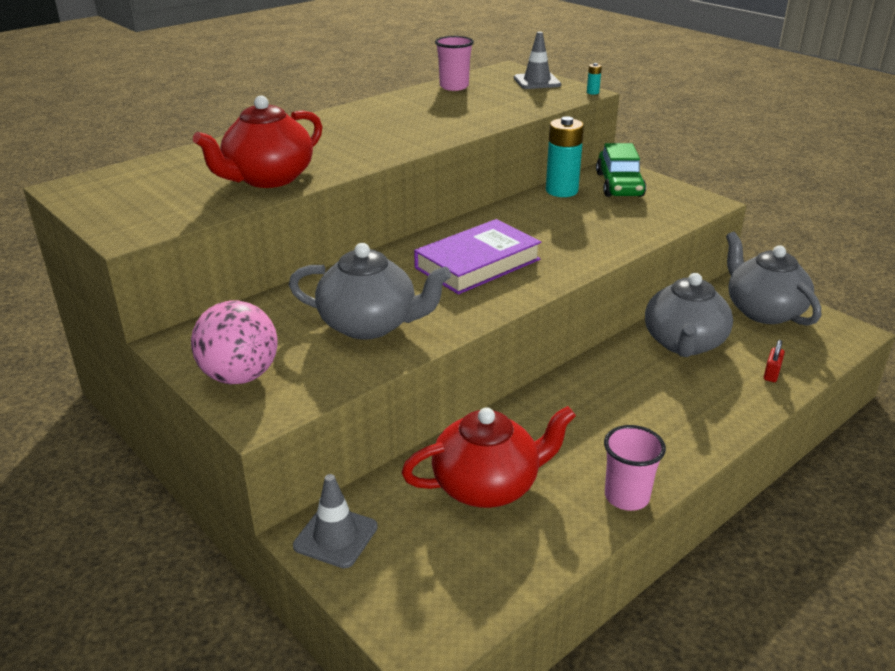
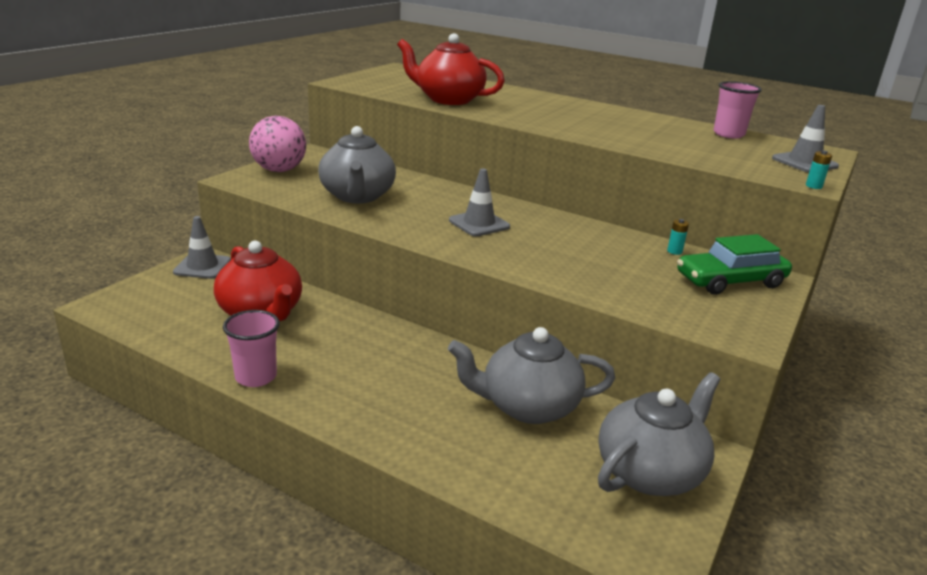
camera: 70 degrees right, 5 degrees down
(478, 264) = (479, 224): purple book -> grey traffic cone
(561, 191) = (674, 251): turquoise battery -> turquoise battery, size x0.41
(771, 374) = (499, 473): red padlock -> none

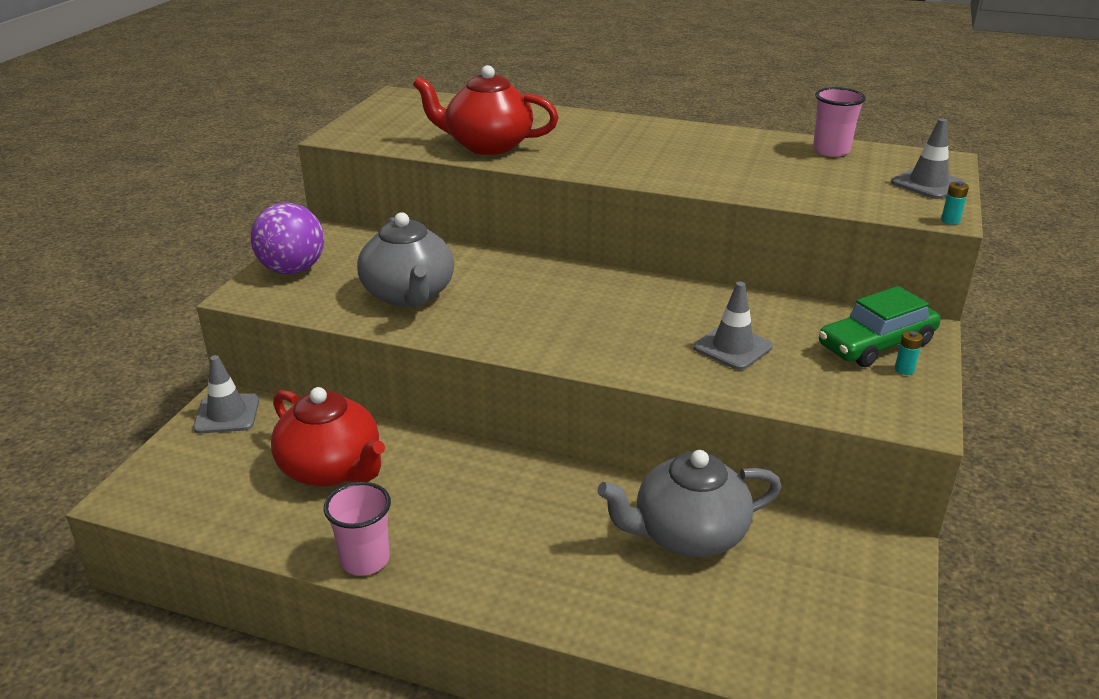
camera: 10 degrees left, 5 degrees up
(279, 170) = (292, 270): pink ball -> purple ball
(479, 224) = (571, 312): grey traffic cone -> grey traffic cone (732, 347)
(650, 471) = (843, 589): grey teapot -> none
(674, 251) = (803, 312): turquoise battery -> turquoise battery (904, 370)

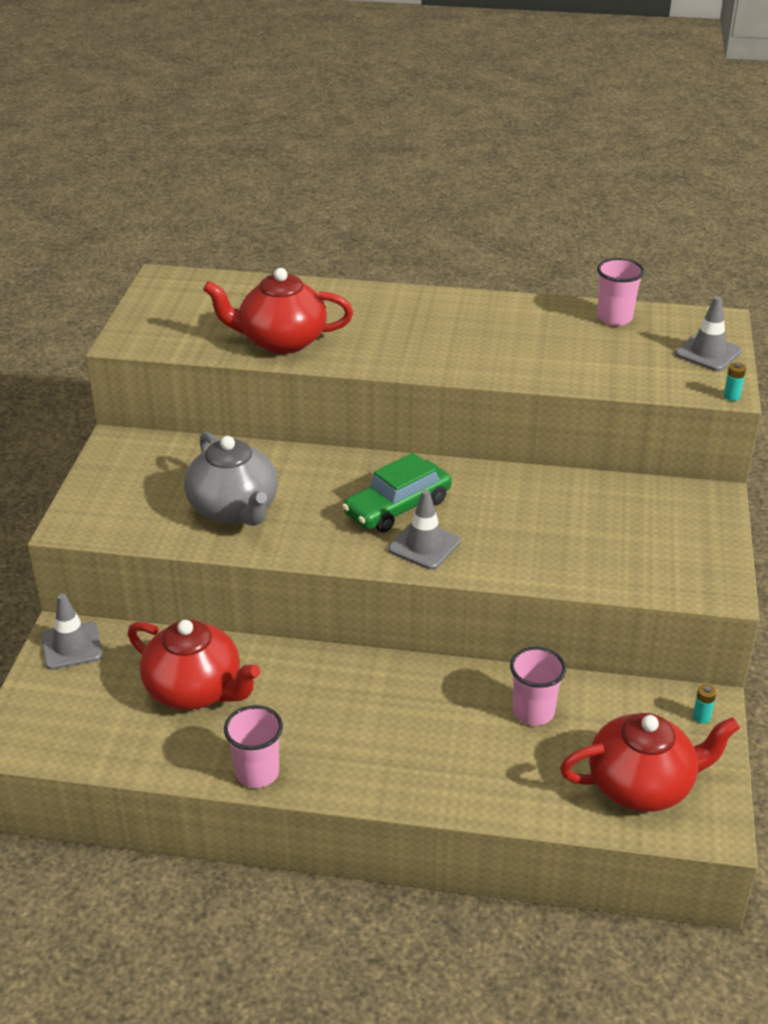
camera: 10 degrees left, 5 degrees up
(292, 270) = (107, 491): purple ball -> none
(687, 534) = (533, 712): grey teapot -> pink cup
(732, 347) = (551, 534): grey traffic cone -> grey traffic cone (424, 545)
(801, 631) = (642, 785): none -> red teapot
(876, 344) = (676, 517): green car -> green car (397, 507)
(904, 370) = (703, 541): turquoise battery -> turquoise battery (701, 717)

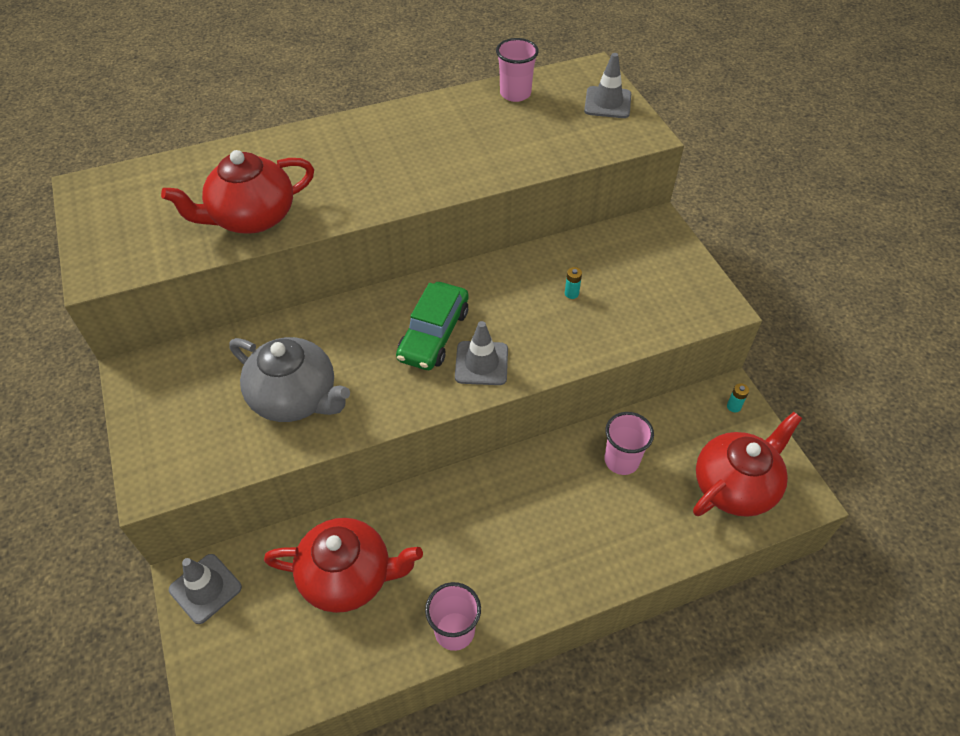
camera: 30 degrees left, 15 degrees up
(731, 396) = (654, 138): turquoise battery -> turquoise battery (571, 293)

